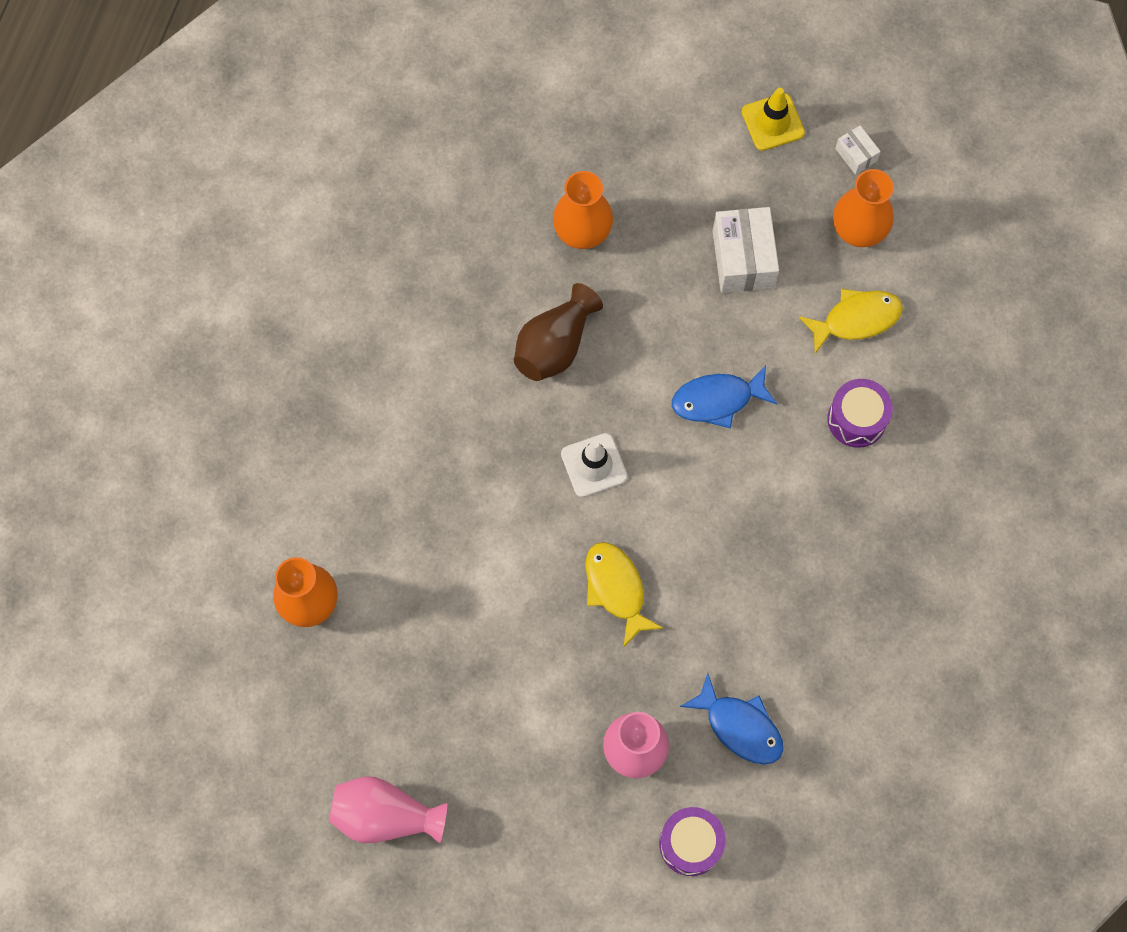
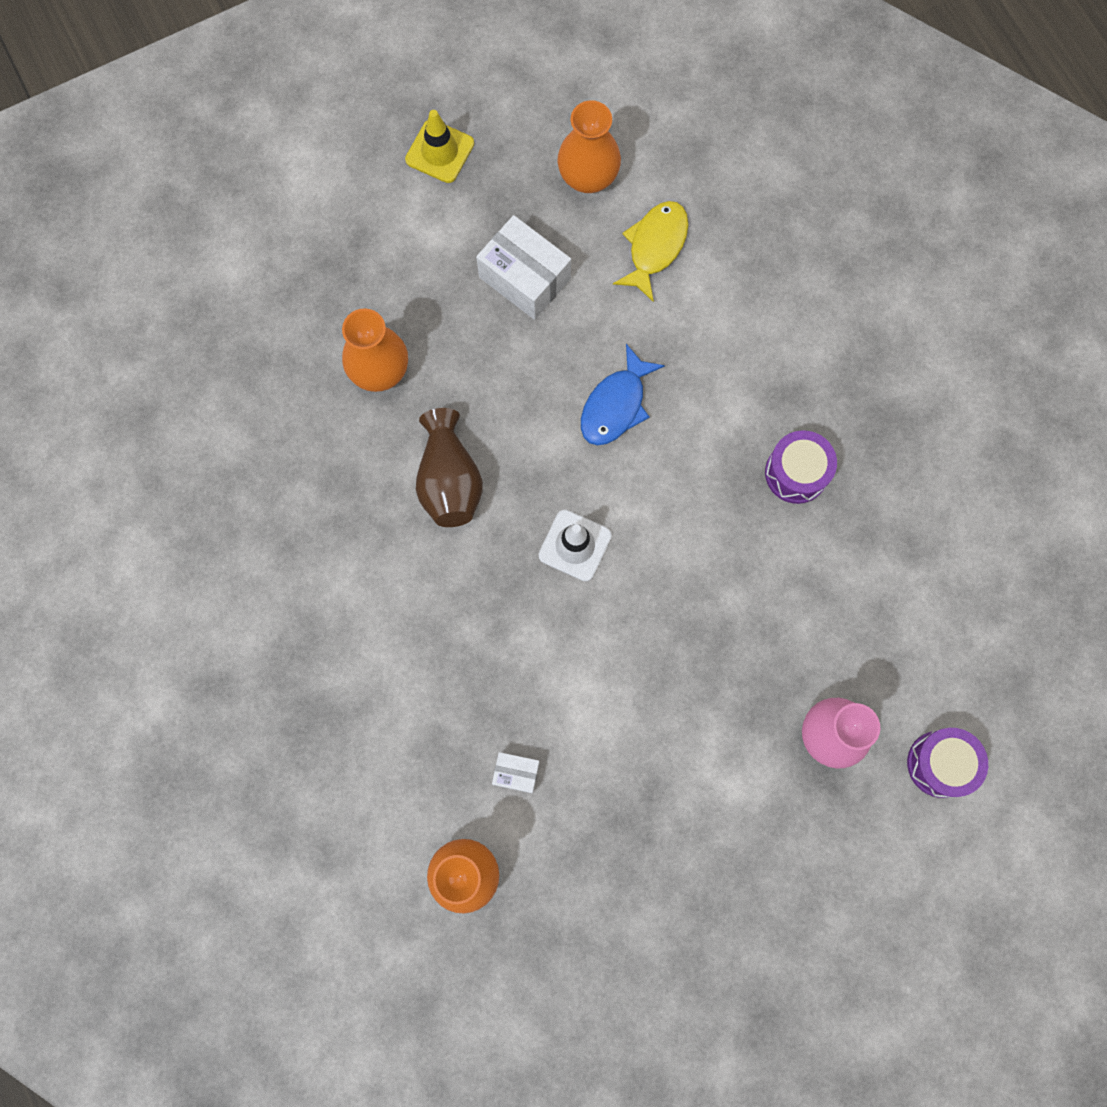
camera: 45 degrees left, 5 degrees up
(385, 816) = (697, 981): pink vase -> none
(616, 589) = (689, 624): yellow fish -> none
(739, 726) = (884, 639): blue fish -> none
(856, 155) = (528, 121): white box -> white box (516, 773)
(856, 419) = (732, 322): purple drum -> purple drum (796, 473)

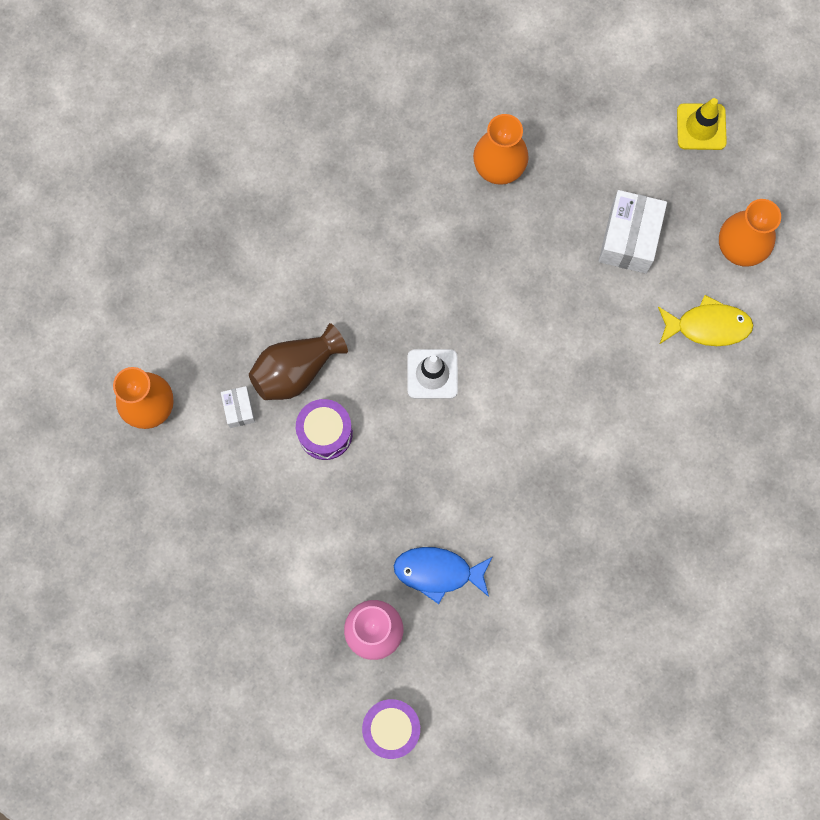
camera: 65 degrees right, 0 degrees up
(449, 480) = (438, 259): brown vase -> brown vase (296, 370)
(616, 405) = (560, 354): blue fish -> blue fish (438, 572)
(796, 473) = (573, 518): purple drum -> purple drum (325, 433)

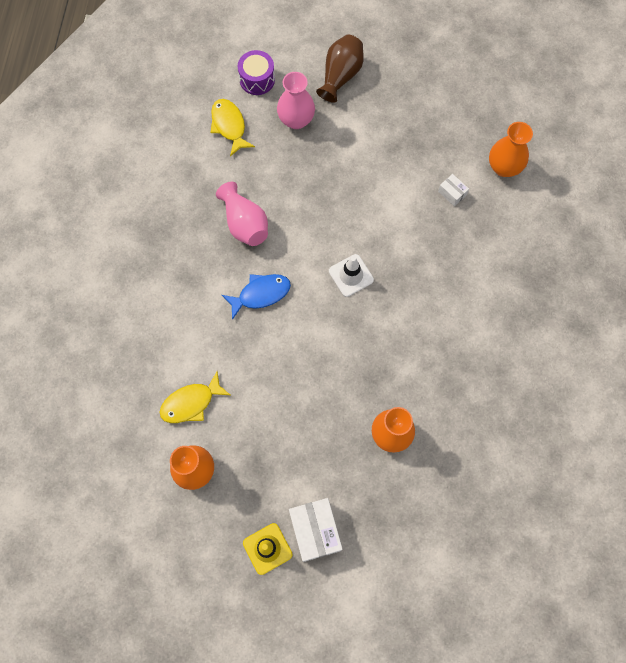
camera: 150 degrees right, 5 degrees down
(296, 370) = (434, 233): brown vase -> brown vase (340, 76)
(325, 433) = (393, 207): purple drum -> none
(438, 572) = (279, 168): blue fish -> blue fish (261, 294)
(469, 675) = (229, 126): none -> yellow fish
(526, 517) = (245, 224): none -> pink vase
(629, 239) = (275, 434): white box -> white box (315, 531)

